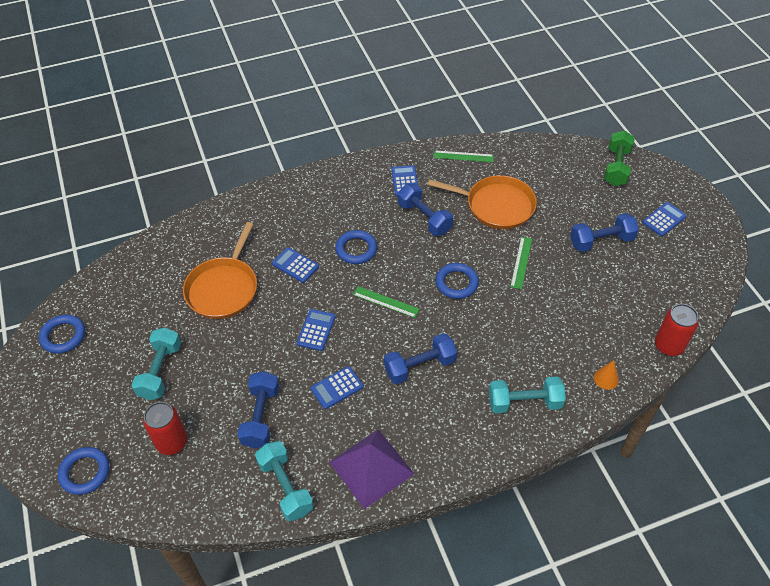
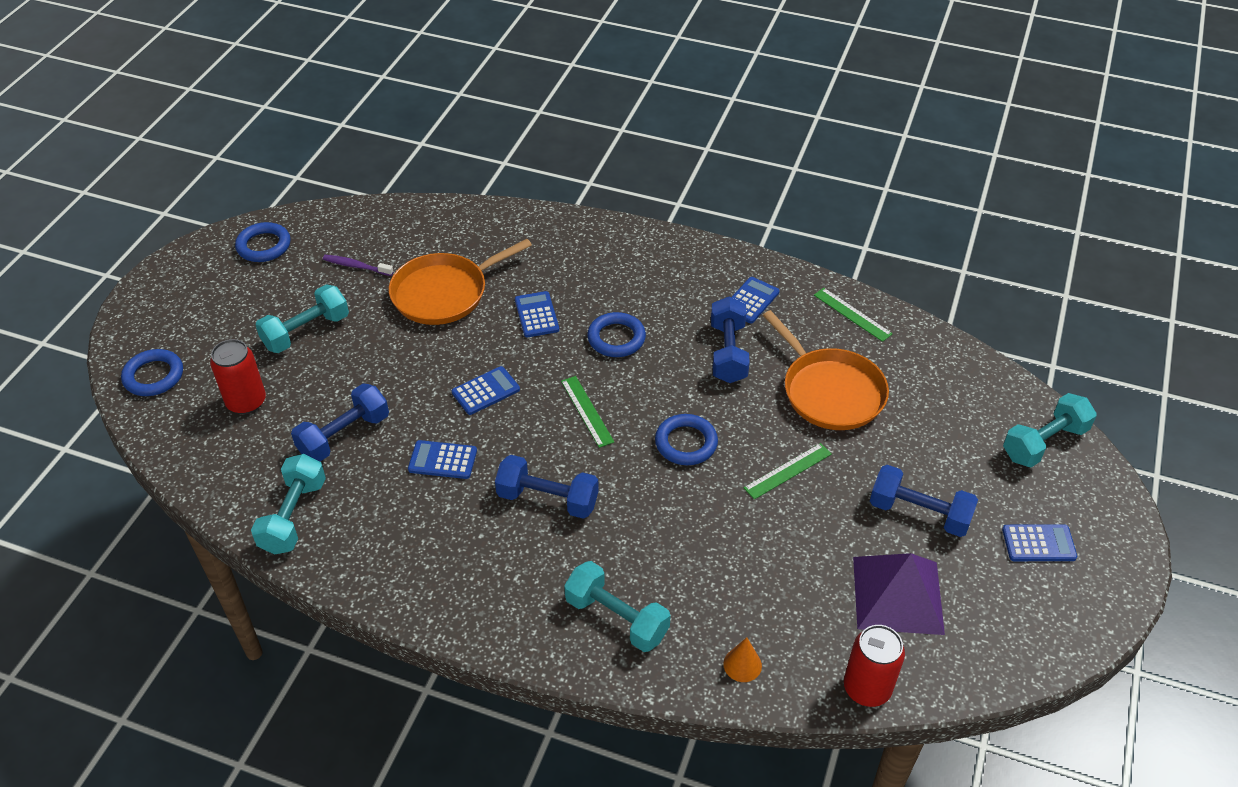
camera: 40 degrees right, 5 degrees down
(145, 308) = (356, 266): none -> purple toothbrush
(371, 468) = (388, 560): purple pyramid -> purple pyramid (897, 594)
(616, 167) = (1044, 443): green dumbbell -> turquoise dumbbell

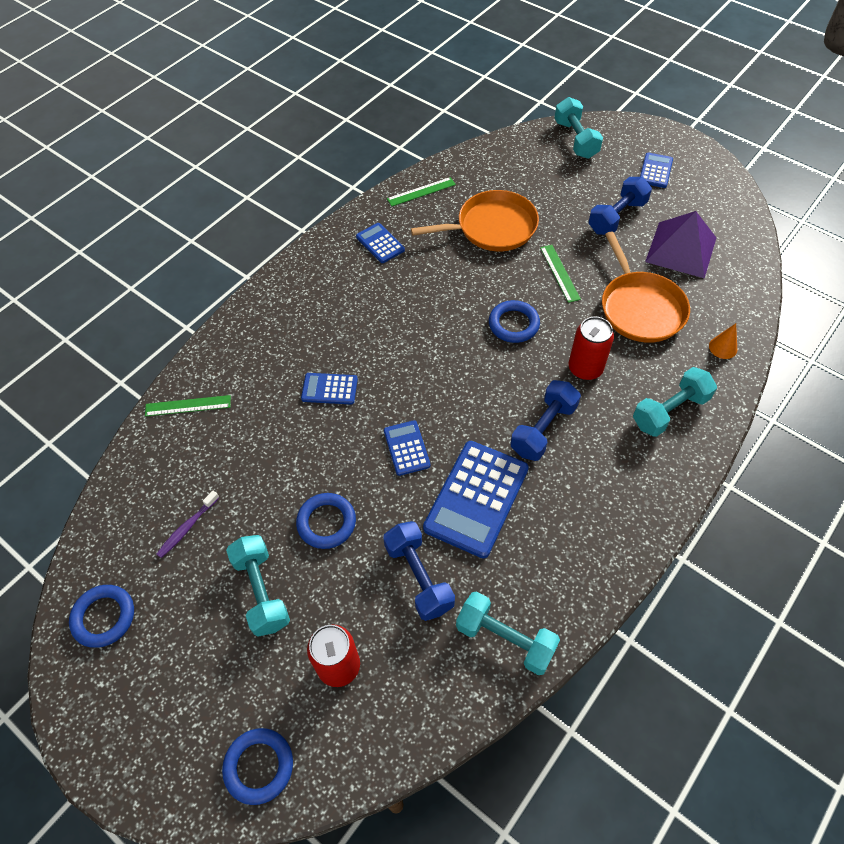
camera: 70 degrees left, 10 degrees up
(442, 460) = (476, 498): blue calculator -> blue calculator, size x1.92
(444, 293) = (266, 456): orange pan -> orange pan (640, 308)
(586, 411) = (457, 380): green ruler -> green ruler (188, 406)
(616, 338) = (383, 339): blue ring -> blue ring (326, 522)
(728, 352) = (430, 273): blue dumbbell -> none
(867, 688) = (751, 288): red can -> red can (585, 368)

